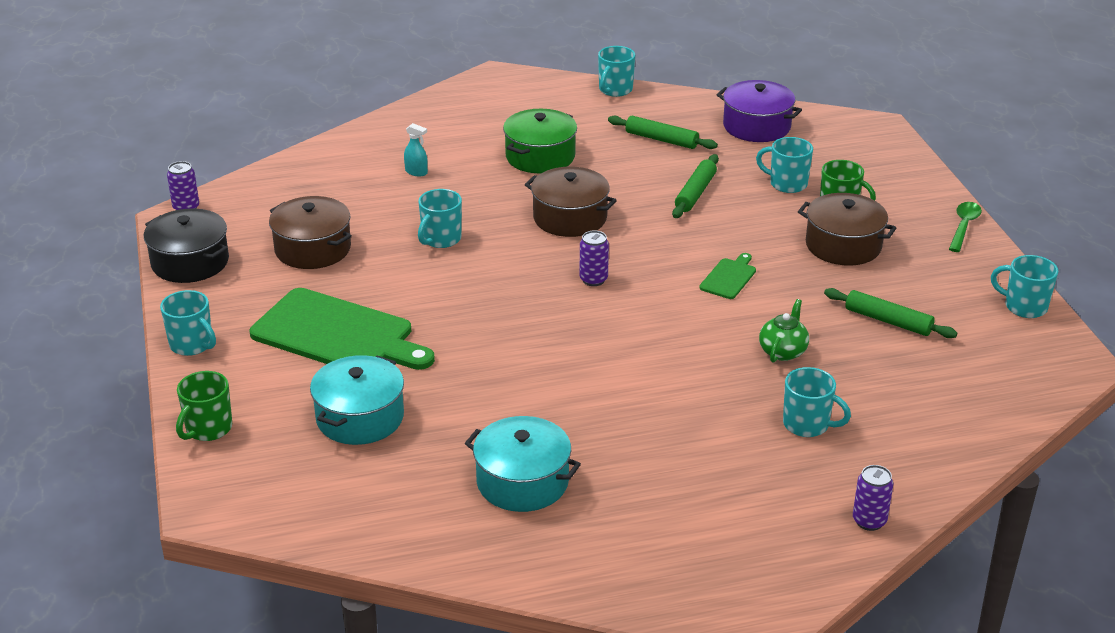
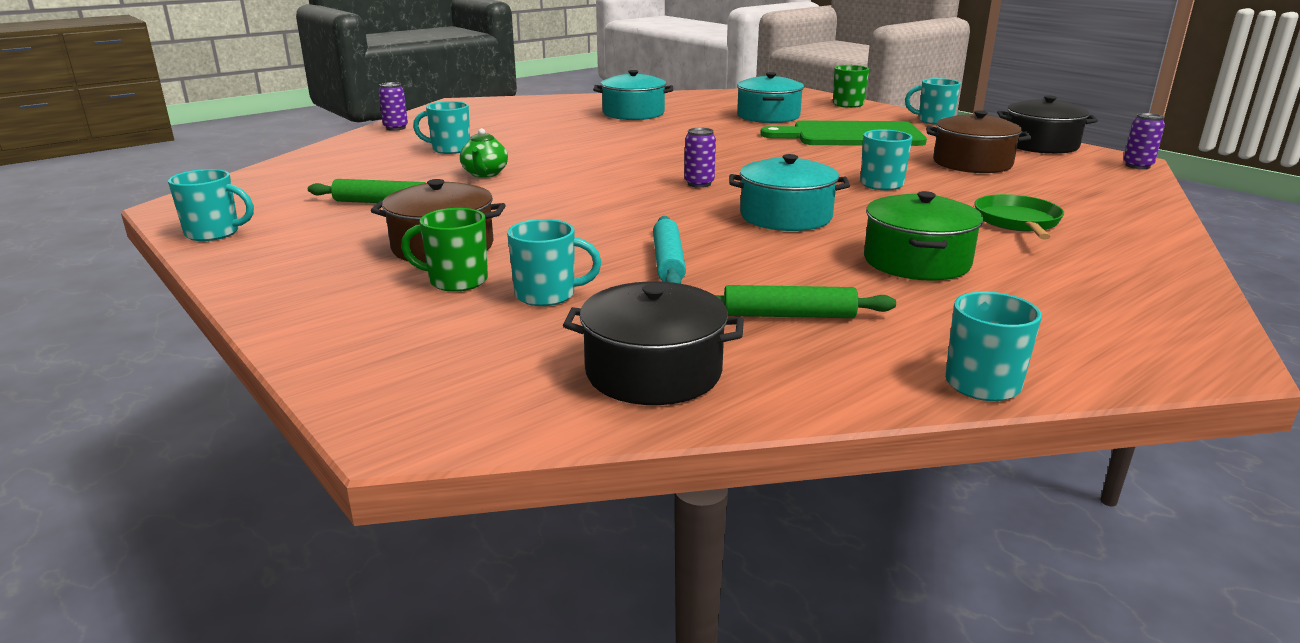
camera: 155 degrees right, 10 degrees down
(416, 172) = (1017, 222): turquoise spray bottle -> green pan
(570, 218) = (786, 216): brown pot -> turquoise pot
(695, 193) = (668, 262): green rolling pin -> turquoise rolling pin
(729, 277) = (566, 204): green cutting board -> none
(756, 126) = (653, 372): purple pot -> black pot
(963, 226) = (264, 293): green spoon -> none

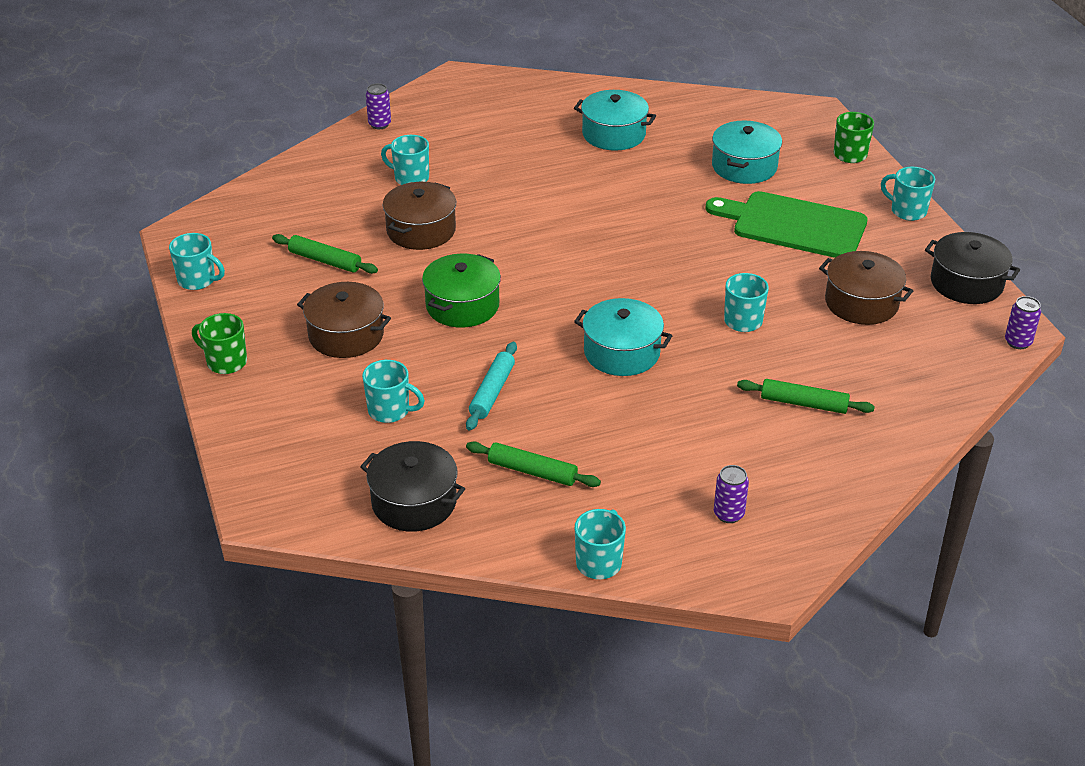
camera: 20 degrees right, 15 degrees up
(456, 281) = (339, 380): green mug -> green mug (225, 362)
(485, 174) = (421, 230): green teapot -> brown pot
(699, 184) = (587, 285): purple can -> purple can (728, 514)
(916, 261) = (672, 435): green pot -> green pot (462, 305)
(1017, 222) = (804, 403): green pan -> green rolling pin

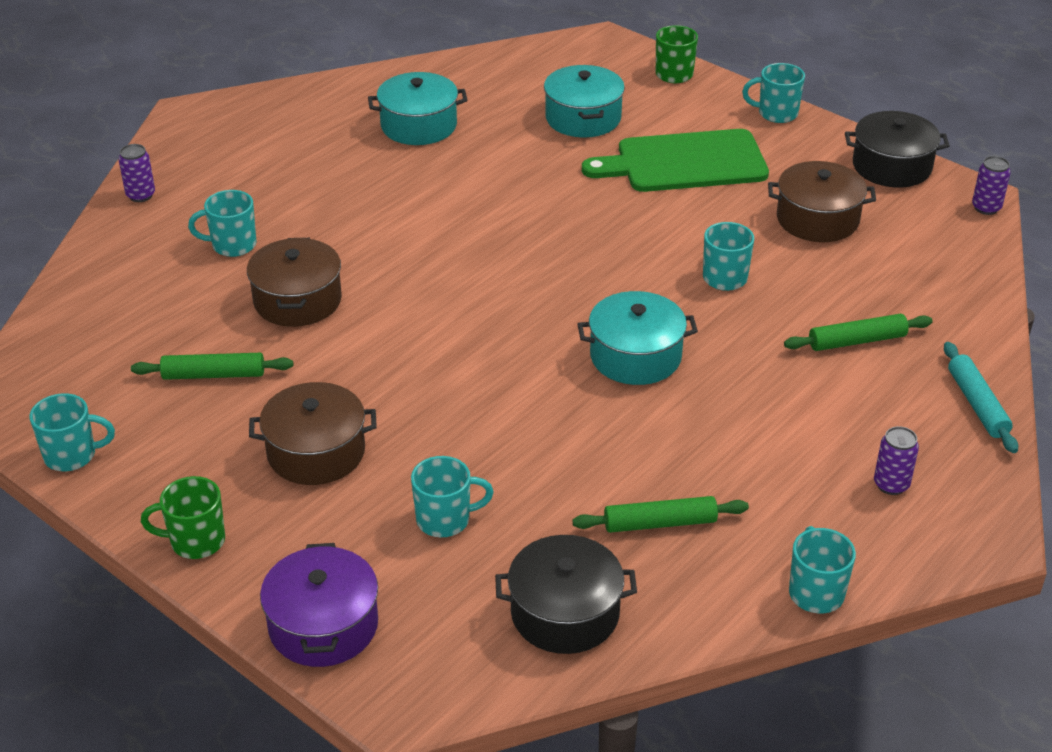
camera: 30 degrees left, 0 degrees up
(257, 445) = (323, 625): none -> purple pot
(462, 305) = (420, 368): green pot -> none
(492, 392) = (539, 453): turquoise rolling pin -> turquoise rolling pin (977, 404)

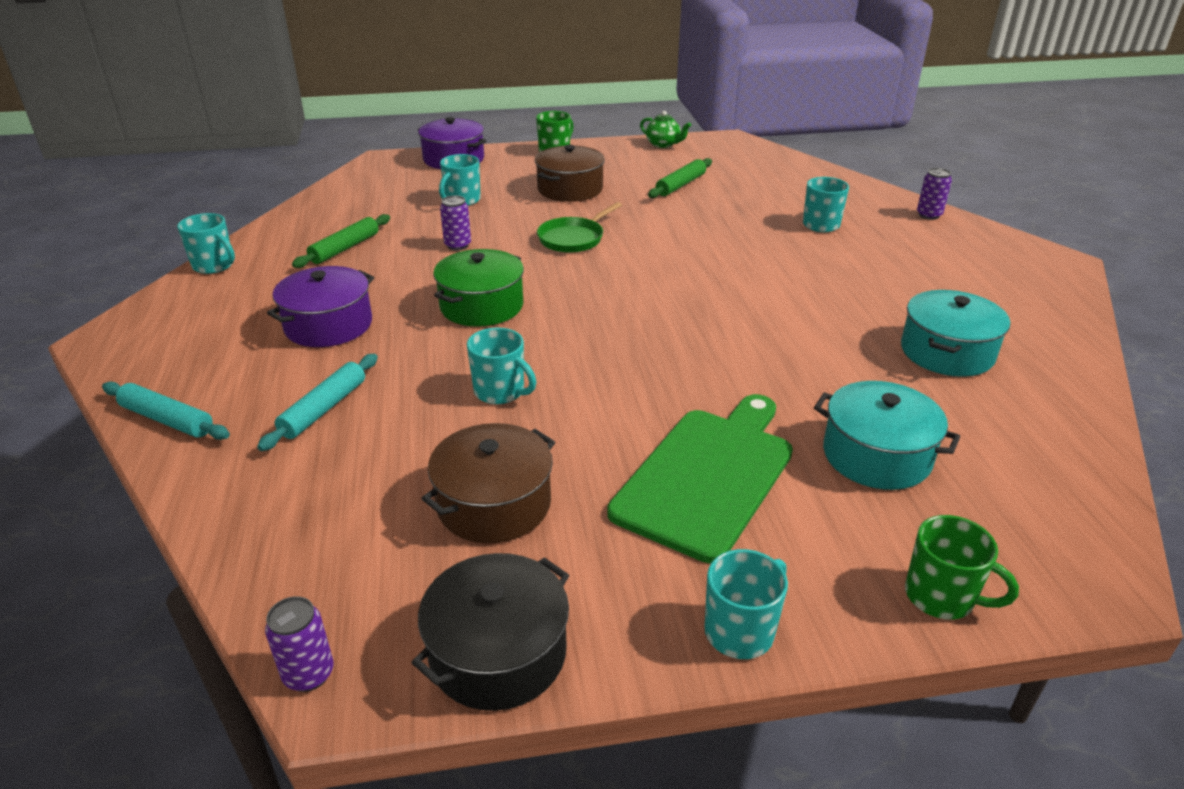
camera: 130 degrees right, 5 degrees down
(72, 455) = (663, 144): turquoise mug -> green teapot
(297, 300) = (724, 224): brown pot -> none
(443, 377) = (573, 238): none -> green pan
(565, 613) = (350, 204): black pot -> none
(635, 356) = (481, 306): turquoise pot -> green pot
(779, 421) = (328, 325): none -> purple pot
(857, 341) = (324, 409): green rolling pin -> turquoise rolling pin
(891, 484) = (206, 333): purple can -> purple can (457, 245)

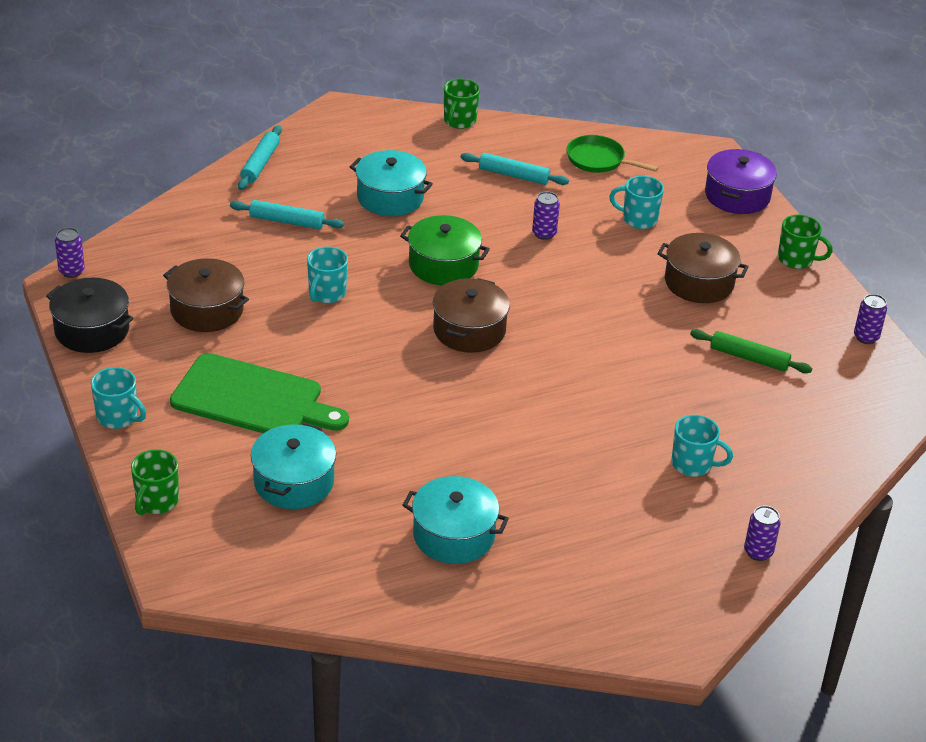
camera: 75 degrees right, 5 degrees up
(214, 266) = (459, 121): turquoise mug -> green mug
(328, 325) = (390, 197): purple pot -> turquoise pot
(345, 248) = (514, 175): green rolling pin -> turquoise rolling pin
(573, 238) = (586, 298): green pan -> green pan (598, 160)
(605, 304) = (469, 330): none -> brown pot
(663, 144) = (866, 337): green teapot -> purple can

